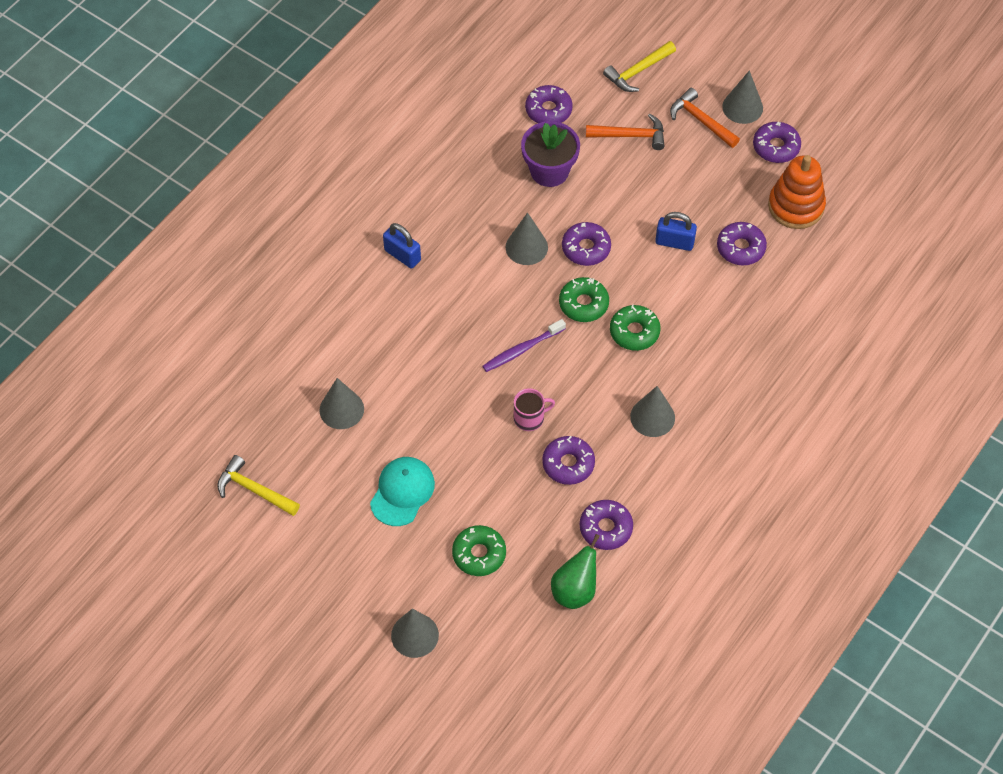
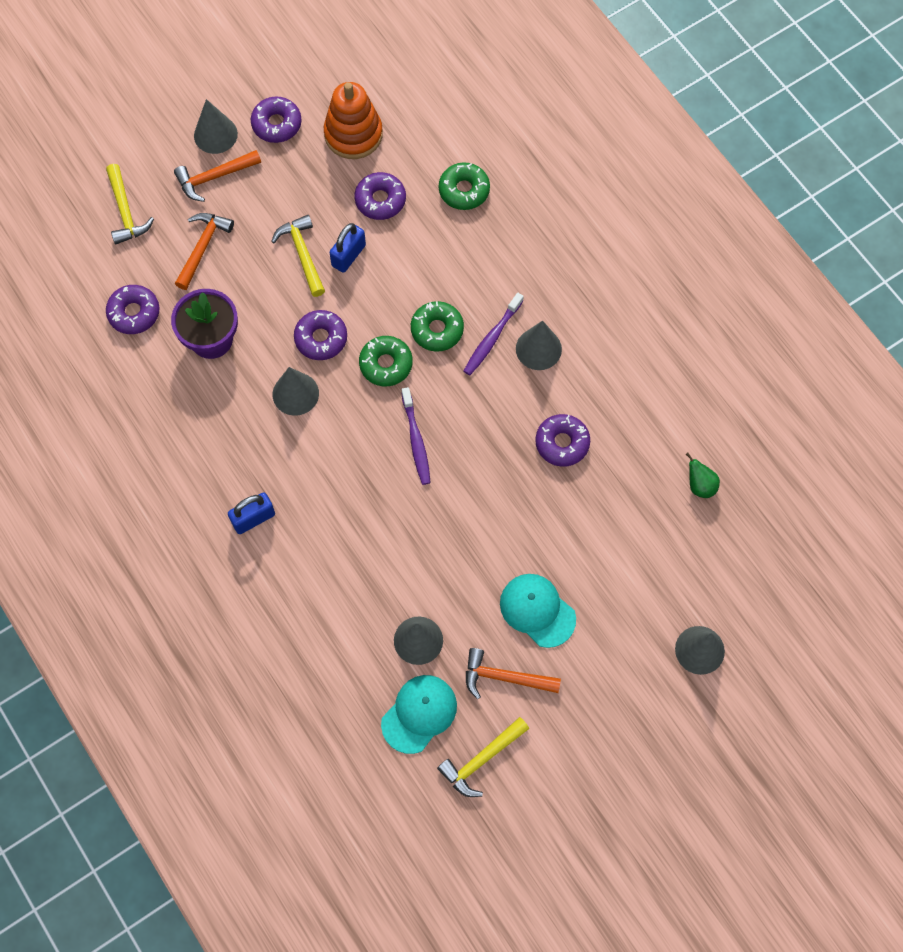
camera: 70 degrees left, 10 degrees up
(278, 430) = (419, 714): none -> turquoise cap
(332, 485) = (504, 677): none -> orange hammer
(479, 554) = (632, 560): green donut -> green donut (464, 190)
(529, 418) = (497, 460): pink mug -> none
(575, 590) = (700, 485): green pear -> green pear, size x0.65
(606, 528) = (643, 434): purple donut -> none
(645, 377) = (492, 338): none -> purple toothbrush
(659, 208) = (302, 254): none -> yellow hammer

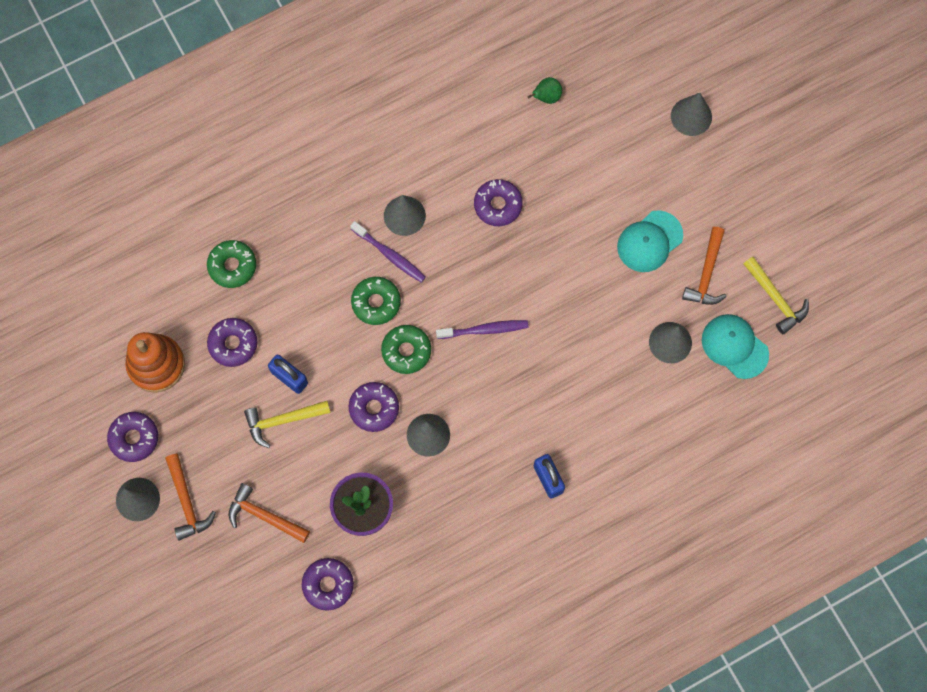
camera: 85 degrees left, 5 degrees up
(125, 211) = (214, 591): yellow hammer -> none

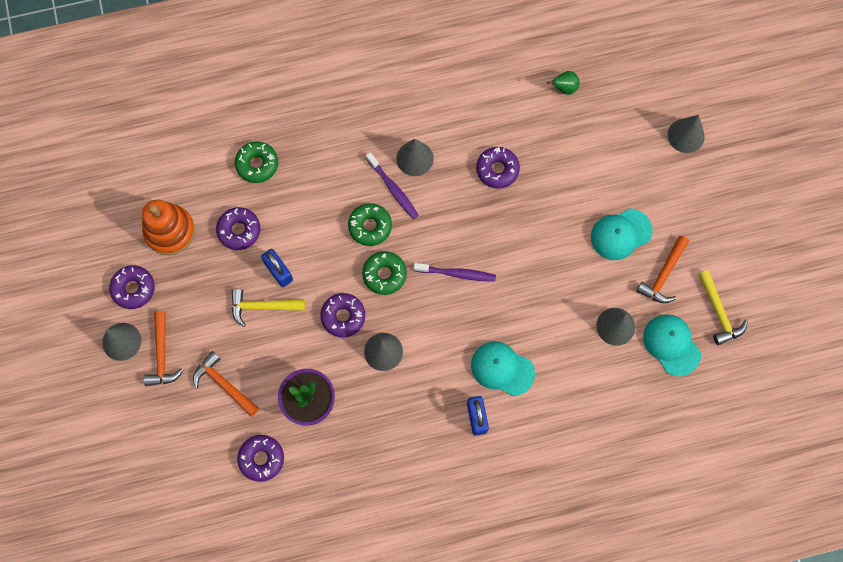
camera: 15 degrees right, 0 degrees up
(561, 419) = (502, 368): none -> turquoise cap

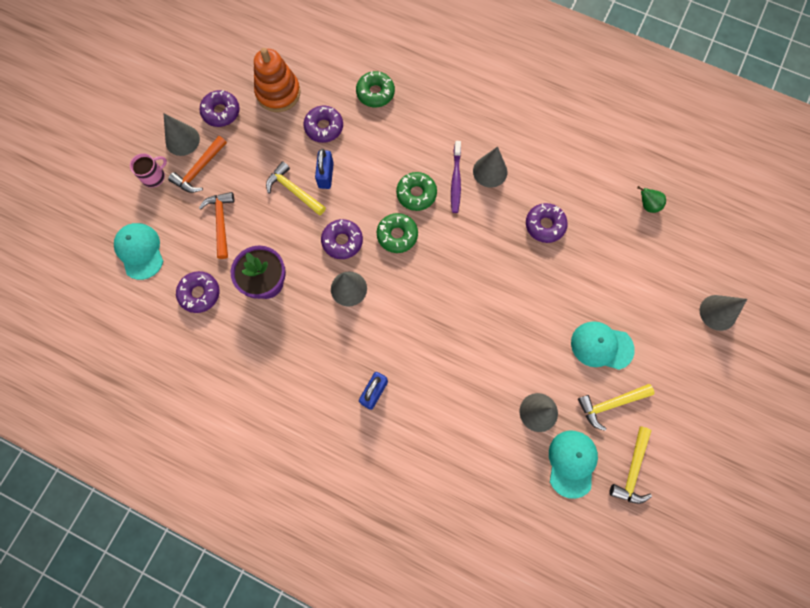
camera: 40 degrees right, 0 degrees up
(126, 393) = (154, 176): none -> pink mug
(456, 273) = (450, 276): purple toothbrush -> none
(502, 368) = (424, 372): turquoise cap -> turquoise cap (140, 251)
(663, 275) = (610, 404): orange hammer -> yellow hammer

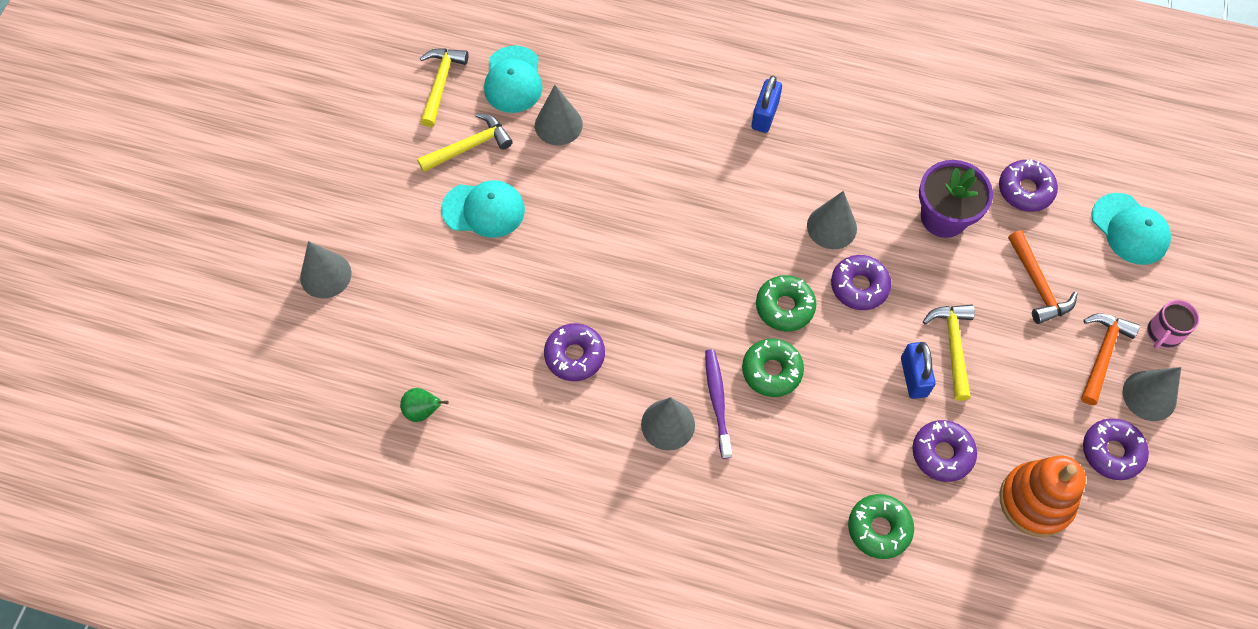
camera: 170 degrees right, 10 degrees down
(293, 190) = (952, 346): yellow hammer -> yellow hammer turned 120 degrees counterclockwise

